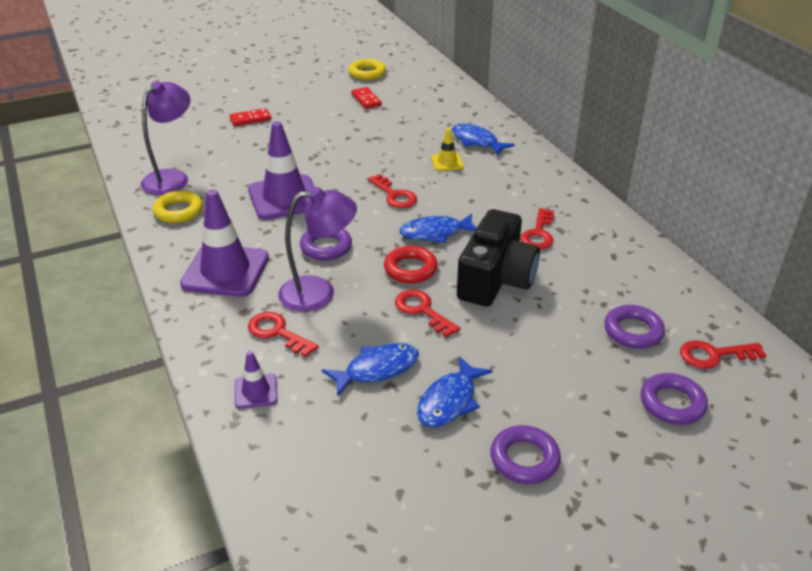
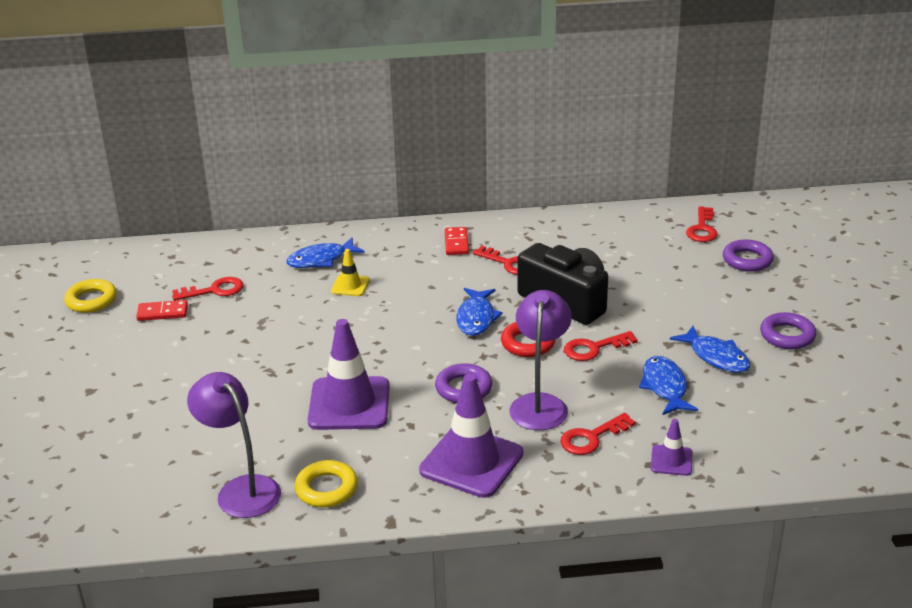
camera: 70 degrees left, 5 degrees down
(250, 119) = (135, 409): red domino -> red domino (456, 243)
(394, 195) = (392, 330): red key -> red key (214, 290)
(633, 331) = (662, 254): purple ring -> none

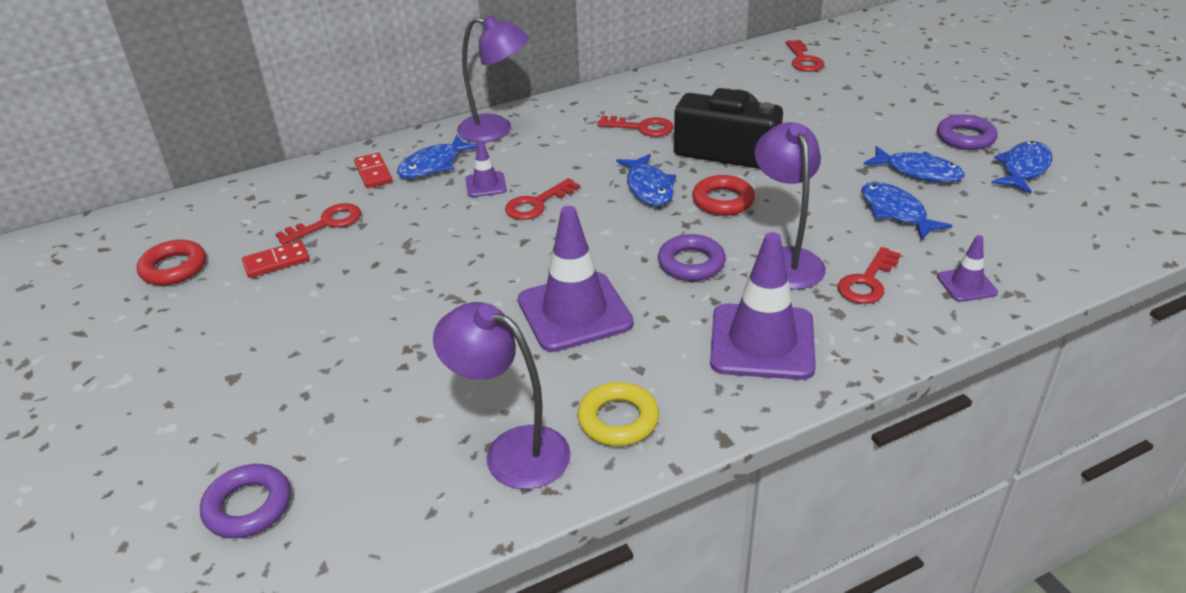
camera: 20 degrees left, 5 degrees up
(91, 300) = (174, 268): yellow ring -> red ring
(350, 286) = (485, 185): yellow traffic cone -> purple traffic cone
(389, 240) = (496, 130): none -> purple lamp
(456, 243) = (571, 119): red domino -> red domino (373, 173)
(594, 348) = (794, 191): red key -> red key (537, 204)
(747, 260) = (868, 79): purple ring -> purple ring (248, 506)
(814, 376) = (1023, 169): none -> blue fish

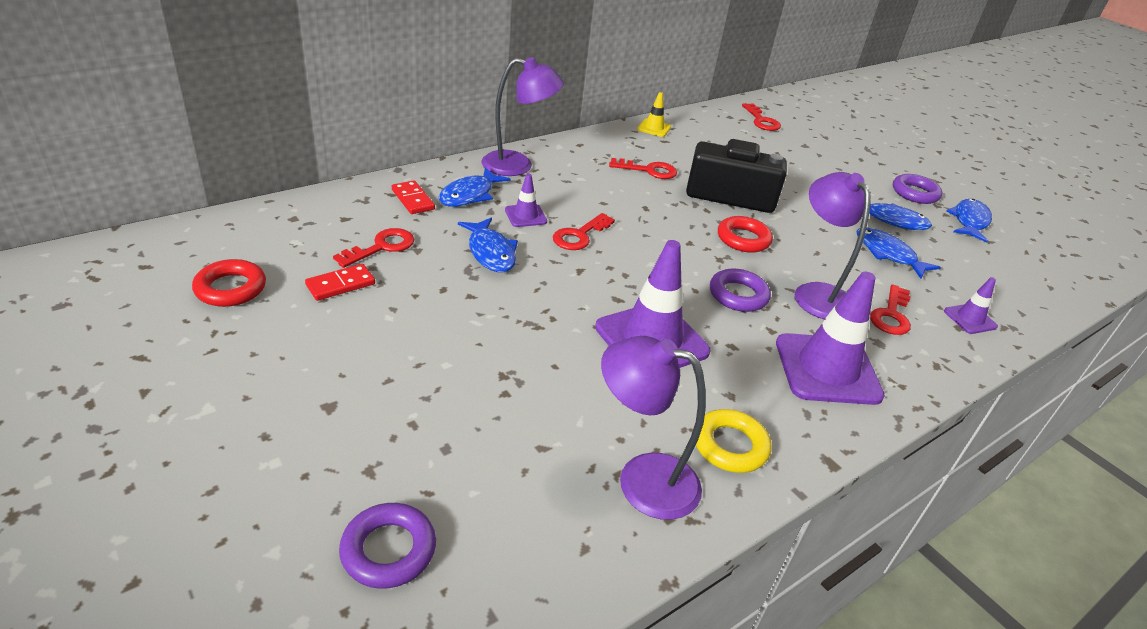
camera: 15 degrees left, 0 degrees up
(649, 188) = (675, 225): blue fish -> blue fish (491, 252)
(667, 78) = (654, 128): none -> yellow traffic cone

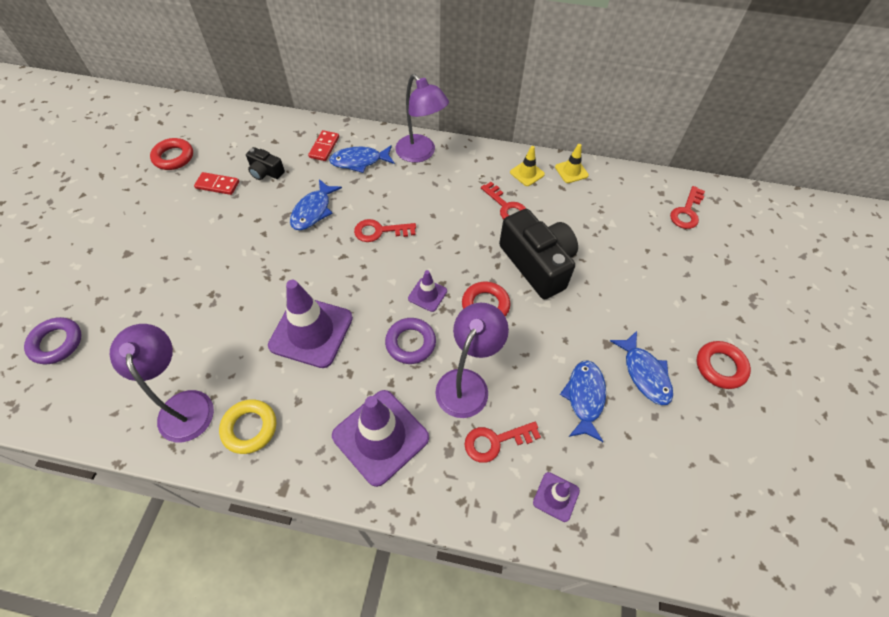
camera: 50 degrees right, 20 degrees up
(381, 247) = (266, 172): red key -> black camera
(525, 216) = (369, 196): purple traffic cone -> purple traffic cone (427, 295)
(626, 142) = (527, 173): none -> yellow traffic cone
(915, 193) = (720, 367): purple ring -> red ring
(969, 221) = (729, 428): blue fish -> none

